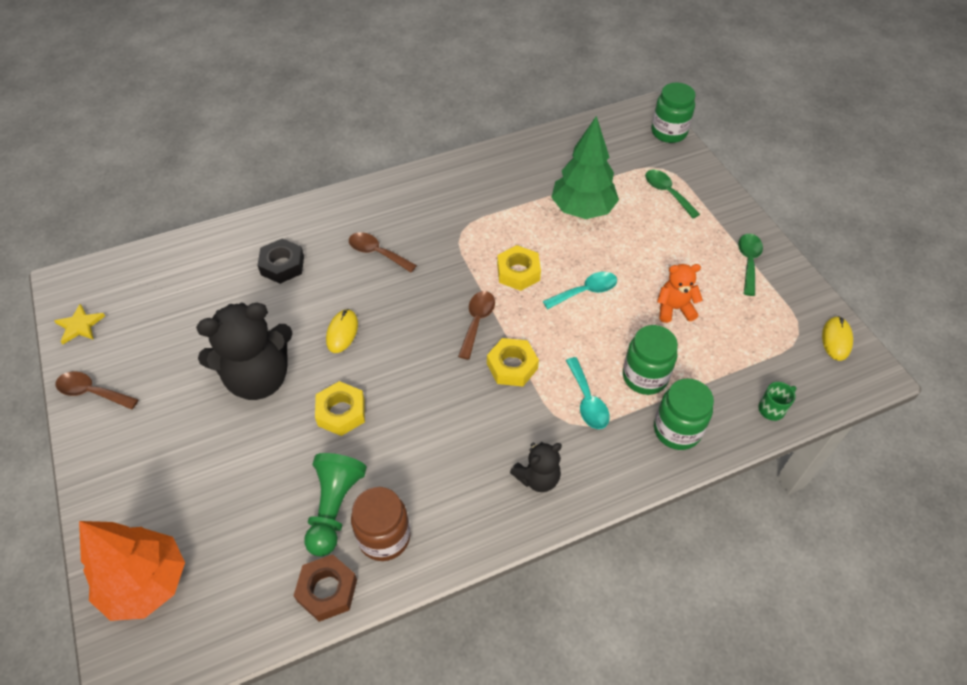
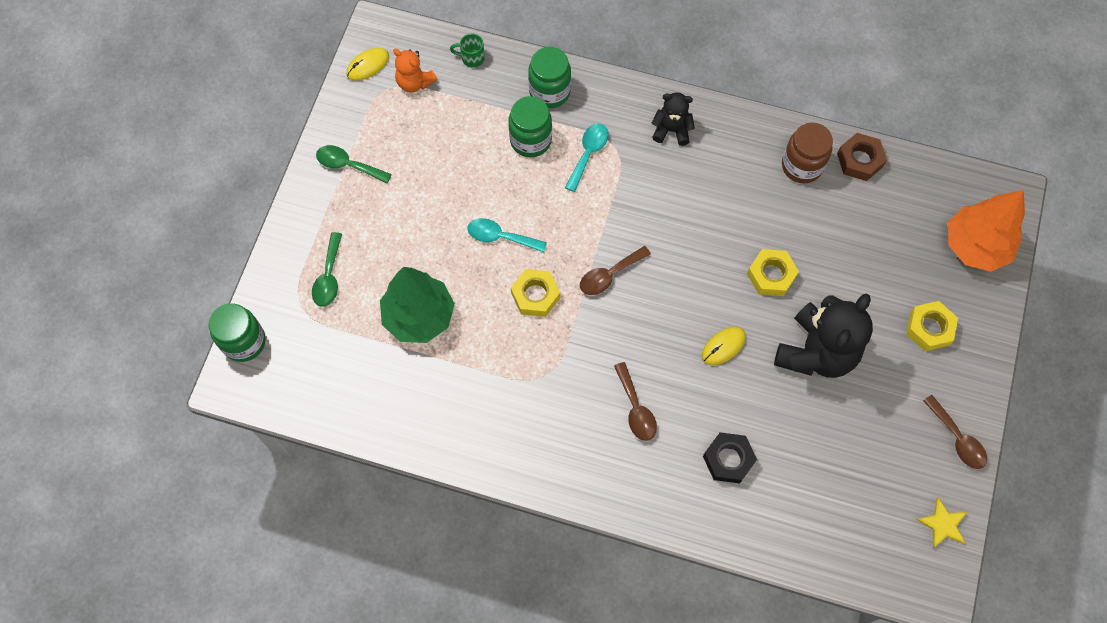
camera: 140 degrees left, 15 degrees up
(259, 378) = (816, 352): black teddy bear -> black teddy bear turned 105 degrees clockwise
(334, 508) = (822, 208): green pawn -> none
(512, 366) = (616, 218): yellow nut -> yellow nut (929, 328)
(674, 309) = (450, 172): orange teddy bear -> orange teddy bear (414, 82)
(748, 262) = (348, 165): green spoon -> green spoon turned 60 degrees clockwise

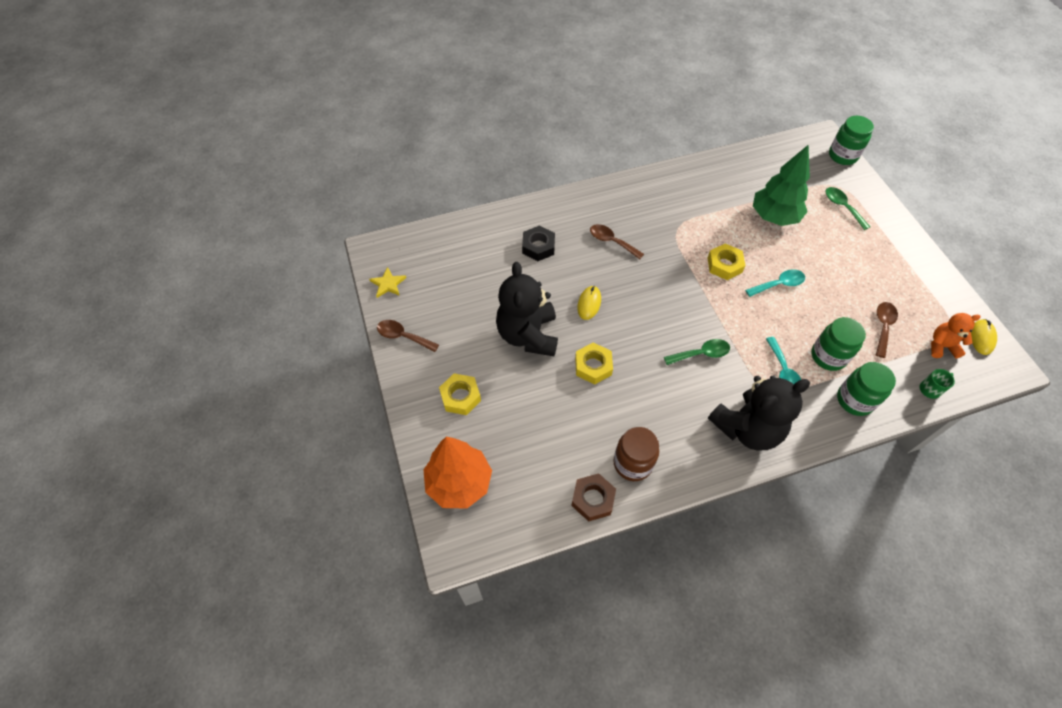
camera: 145 degrees right, 10 degrees down
(348, 165) = (910, 269): green spoon -> green spoon (701, 354)
(609, 275) = (694, 302): brown spoon -> brown spoon (883, 327)
(671, 130) = (747, 428): black teddy bear -> black teddy bear, size x1.92

